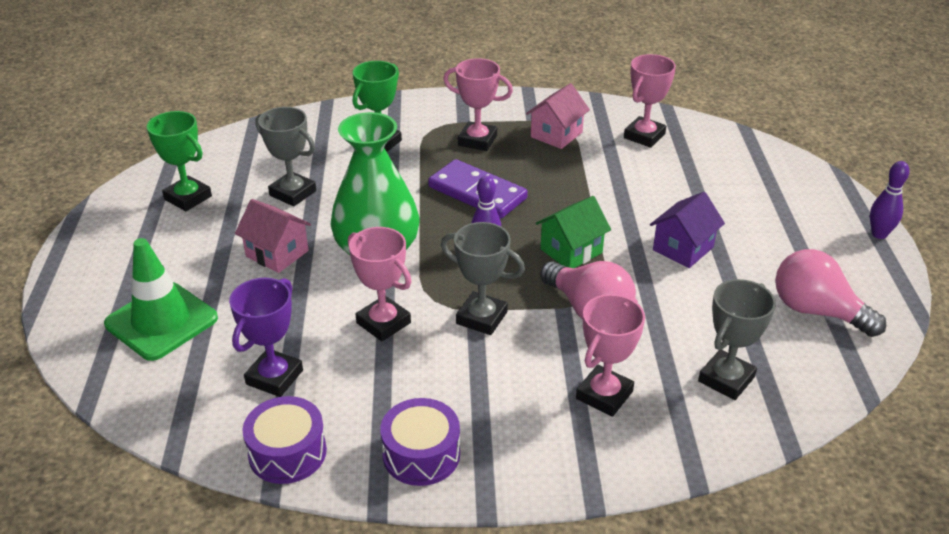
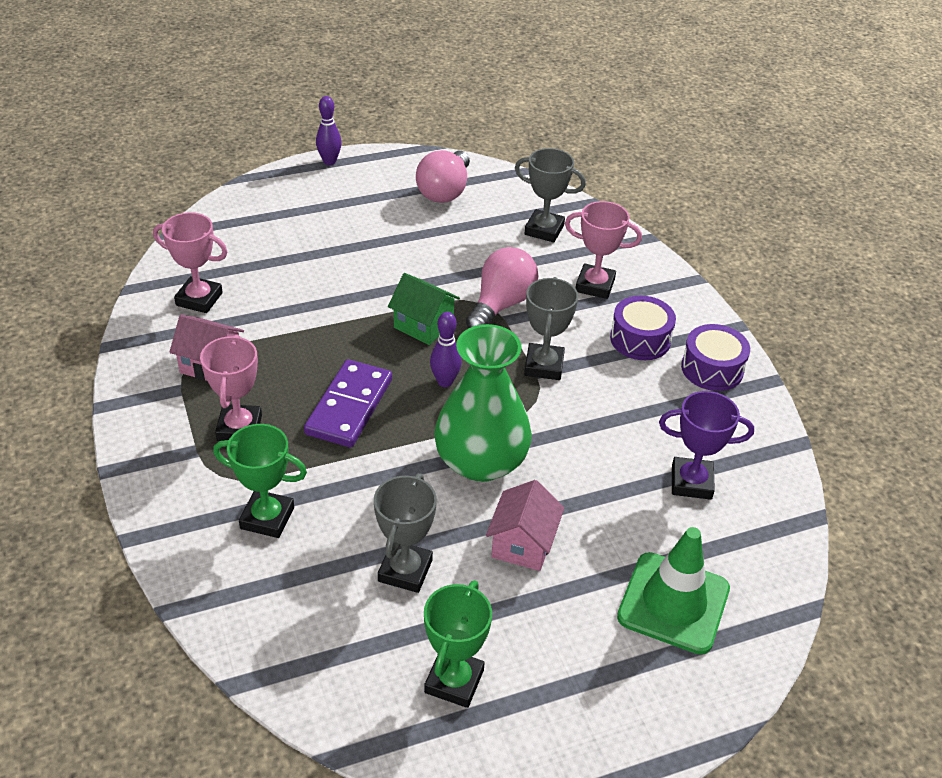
camera: 110 degrees left, 5 degrees up
(287, 452) = (761, 445): purple drum -> purple drum (640, 339)
(383, 323) = (584, 428): pink trophy -> none
(683, 248) = (391, 260): purple house -> none

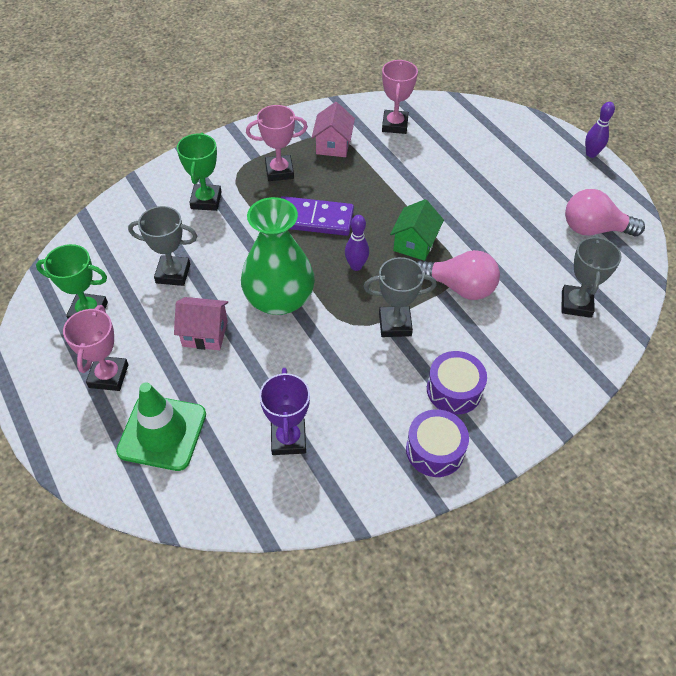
camera: 80 degrees right, 10 degrees up
(595, 285) = (514, 349): pink trophy -> pink trophy (108, 376)

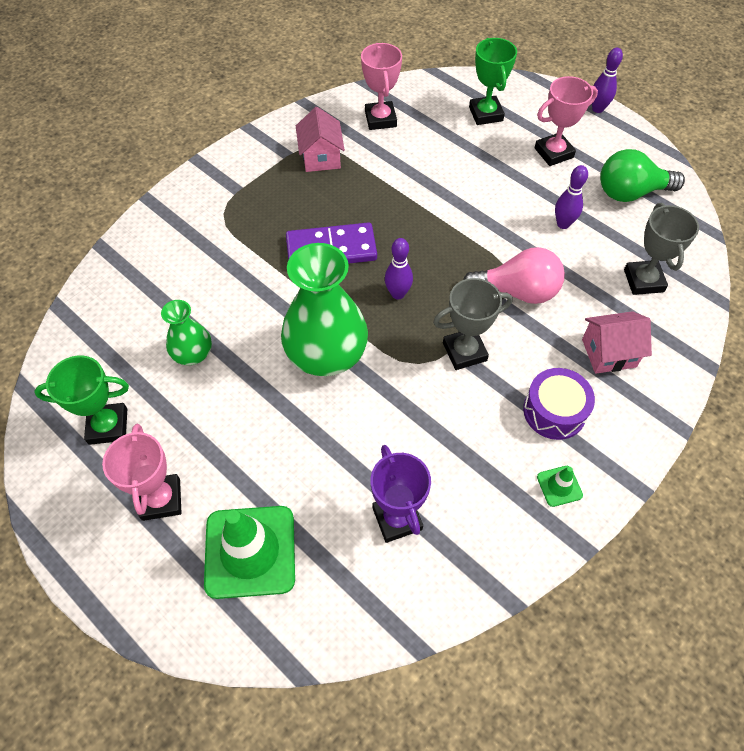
camera: 15 degrees left, 5 degrees up
(173, 273) = (193, 353): grey trophy -> green vase
(205, 333) = (256, 417): pink house -> pink house (608, 353)
(206, 200) = (199, 255): green trophy -> green trophy (485, 114)
(279, 171) = (271, 201): pink trophy -> pink trophy (553, 153)
(414, 244) = (452, 252): green house -> none
(435, 450) = (559, 486): purple drum -> green traffic cone
(521, 242) = (563, 224): none -> purple bowling pin
(593, 229) = (630, 192): pink light bulb -> green light bulb

